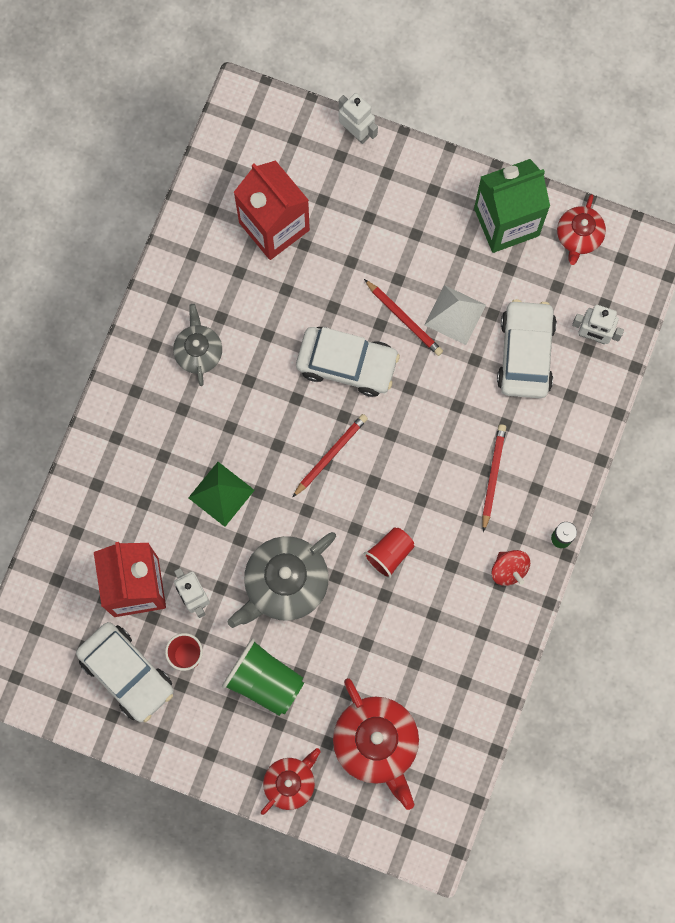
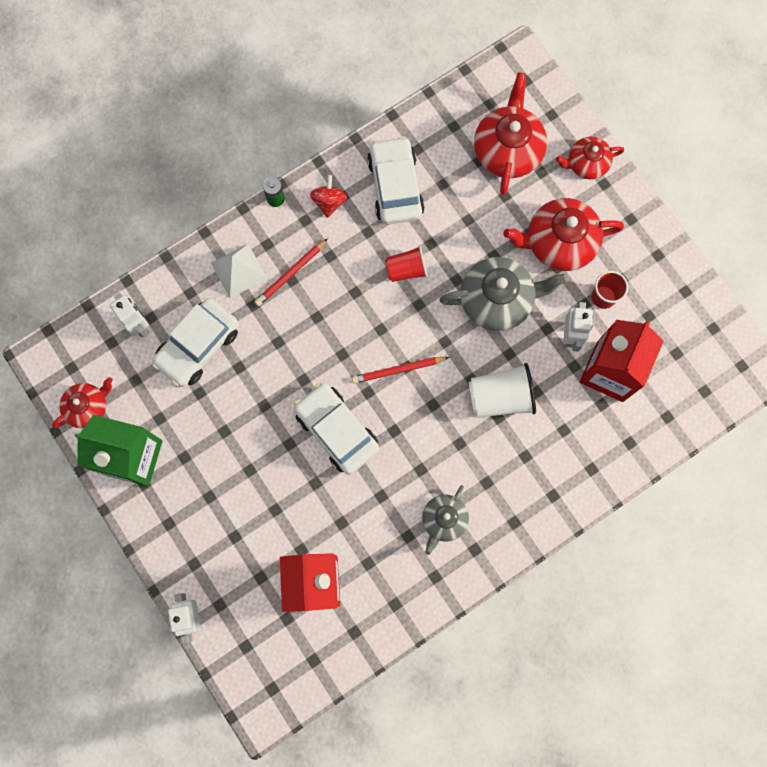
camera: 145 degrees left, 0 degrees up
(127, 673) = (656, 313): white car -> white car (395, 186)
(221, 494) = (500, 397): green pyramid -> white cup
(264, 681) = (558, 242): green cup -> red teapot
(404, 319) = (268, 435): red pencil -> none
(455, 315) = (227, 412): white pyramid -> white pyramid (239, 270)

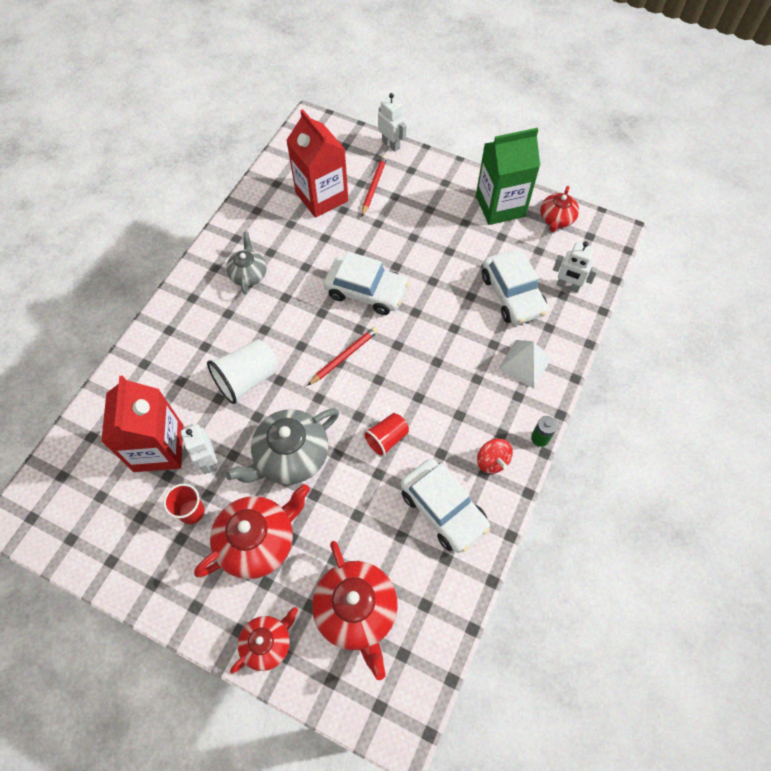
camera: 150 degrees right, 15 degrees down
(198, 346) = (512, 294): white car -> white car turned 150 degrees clockwise
(290, 274) = (481, 383): red pencil -> red pencil (374, 186)

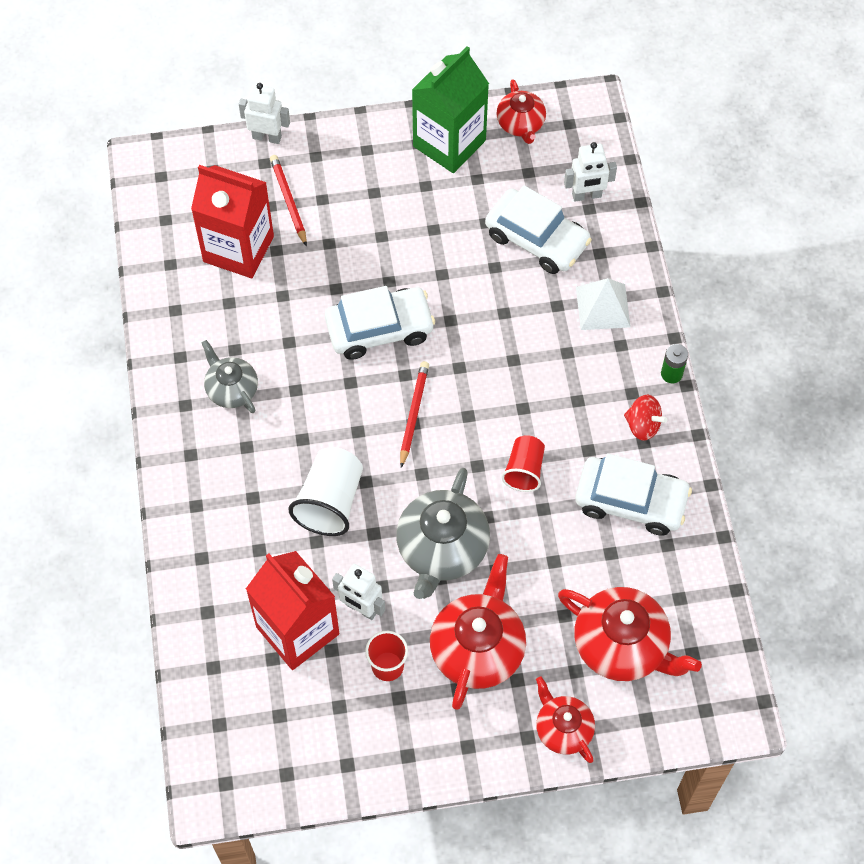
camera: 35 degrees left, 0 degrees up
(267, 643) = (563, 729): red teapot -> red teapot turned 45 degrees counterclockwise

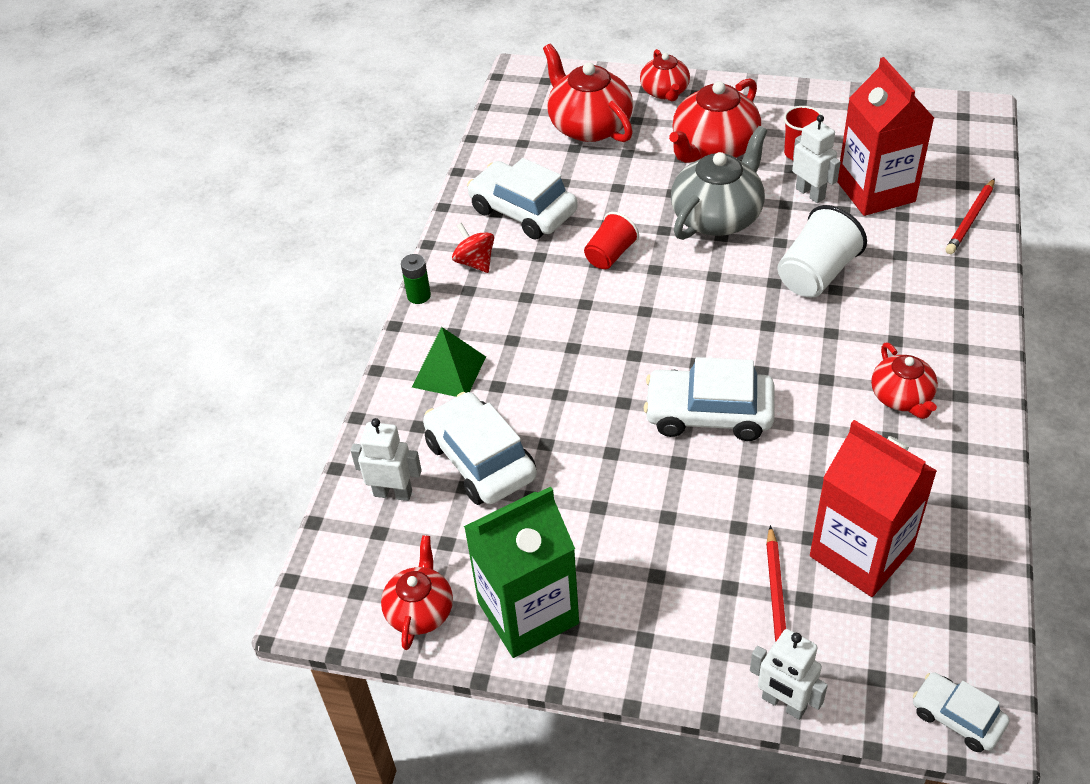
camera: 155 degrees left, 15 degrees down
(159, 160) = (957, 717): none -> white car
(231, 389) = (902, 397): grey teapot -> red teapot
(413, 413) = (702, 326): red pencil -> red pencil (970, 219)
(603, 307) = (449, 371): white pyramid -> green pyramid

